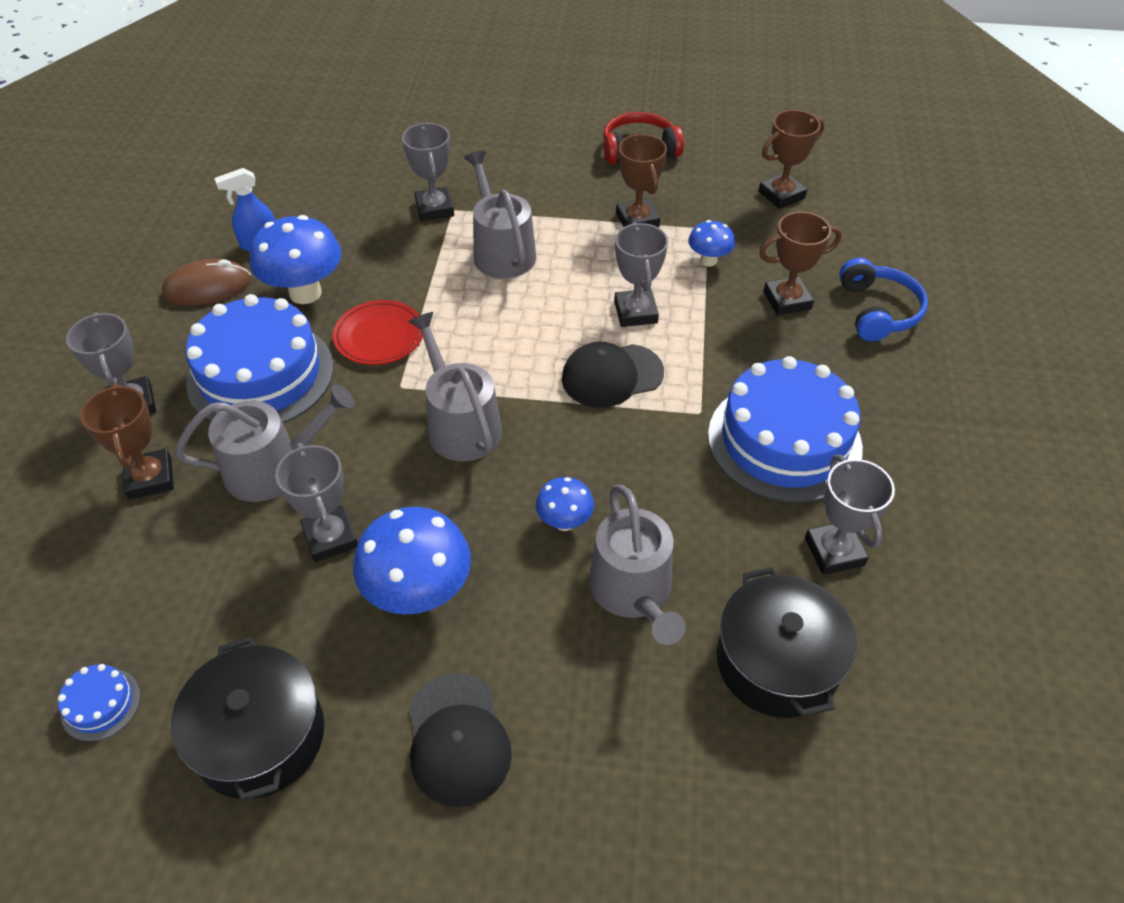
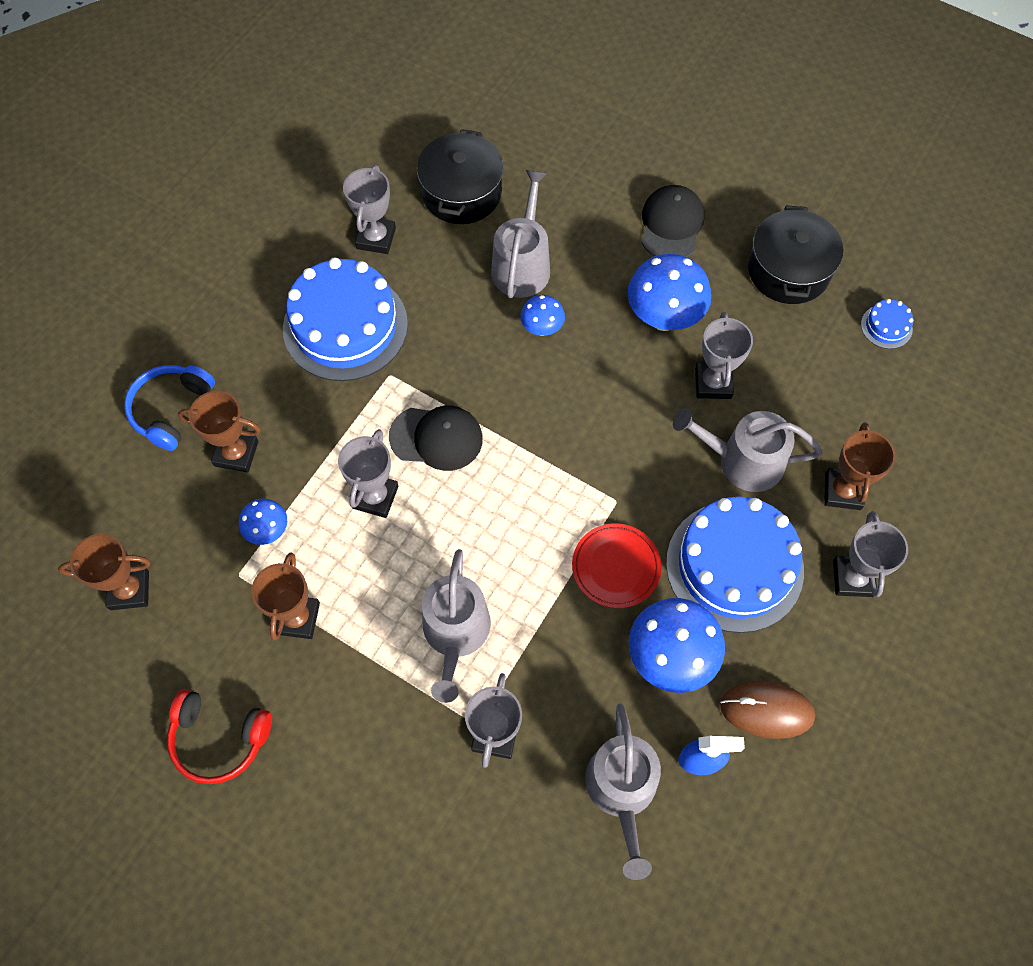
camera: 155 degrees left, 15 degrees up
(460, 424) = (581, 441): grey watering can -> grey watering can (622, 790)

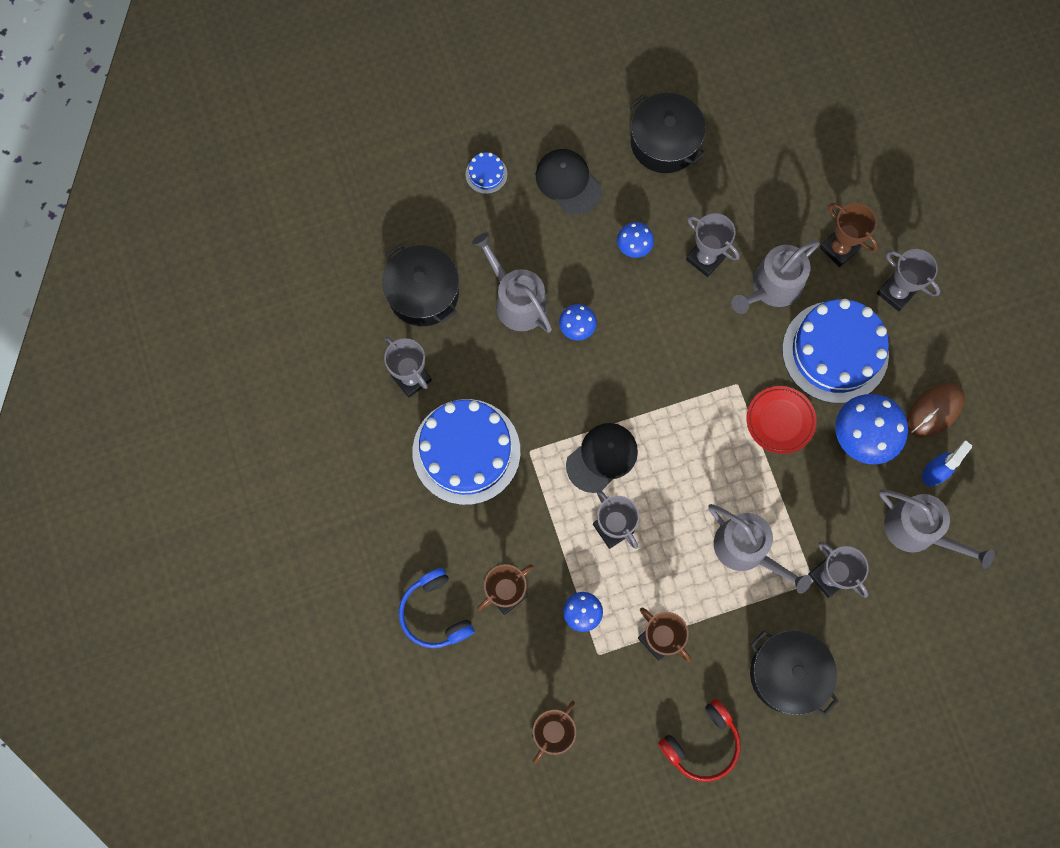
camera: 50 degrees left, 10 degrees up
(357, 770) = (787, 674): none -> black pot
(663, 318) = (633, 247): blue mushroom -> blue mushroom, size x0.54
(886, 326) = (753, 122): blue cake -> blue cake (486, 174)

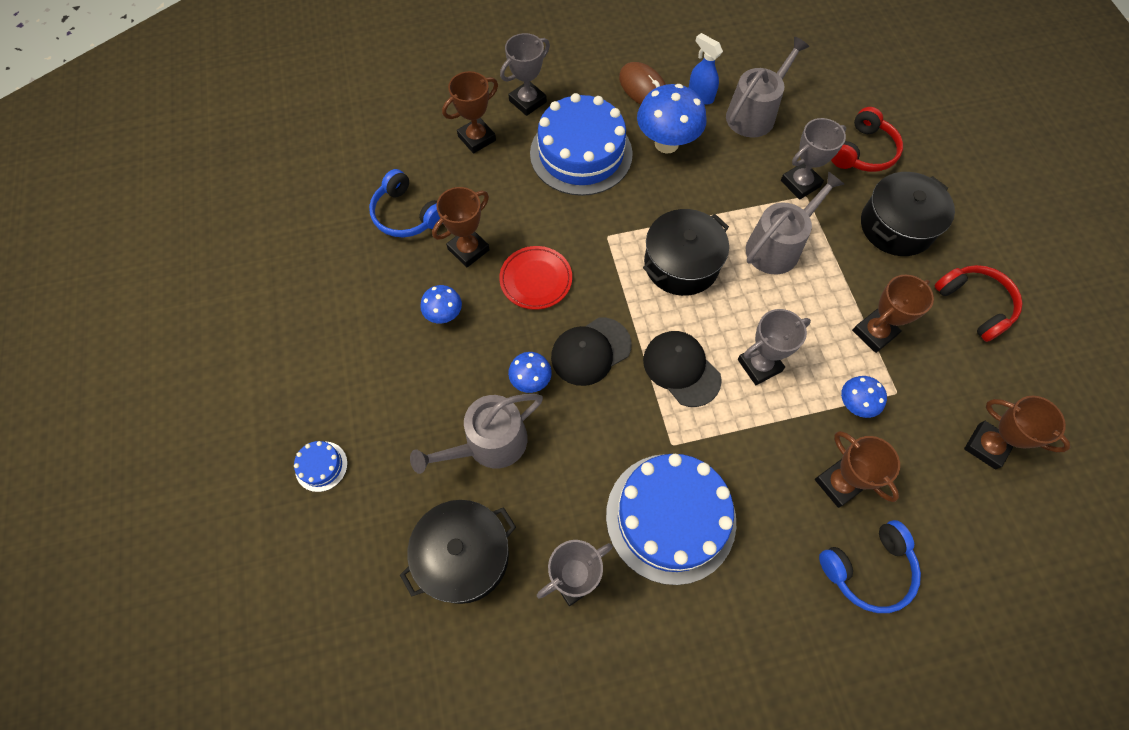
camera: 85 degrees left, 10 degrees down
(568, 182) = (353, 375): black cap -> black cap (590, 351)
(664, 142) = (328, 273): black pot -> black pot (681, 264)
(705, 258) = (468, 249): grey trophy -> brown trophy
(737, 198) = (407, 214): none -> blue headphones
(772, 287) = (509, 196): grey watering can -> none
(780, 421) = (647, 204): red plate -> red plate (536, 280)
(882, 647) = (863, 152): none -> red headphones

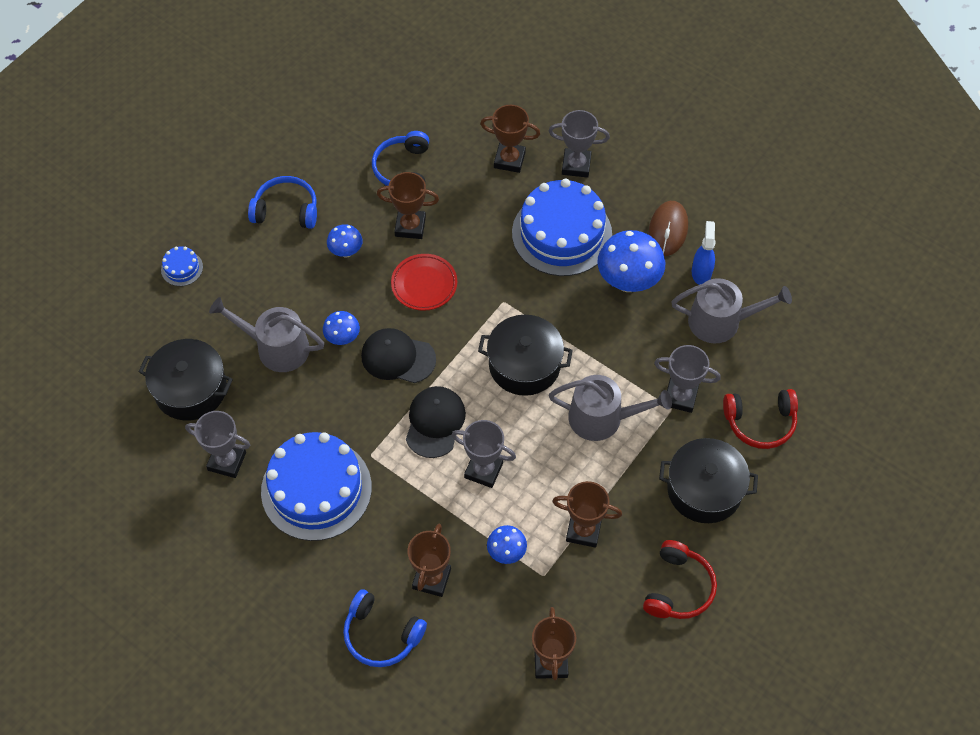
camera: 50 degrees right, 5 degrees down
(352, 331) = (286, 210): none -> blue headphones

